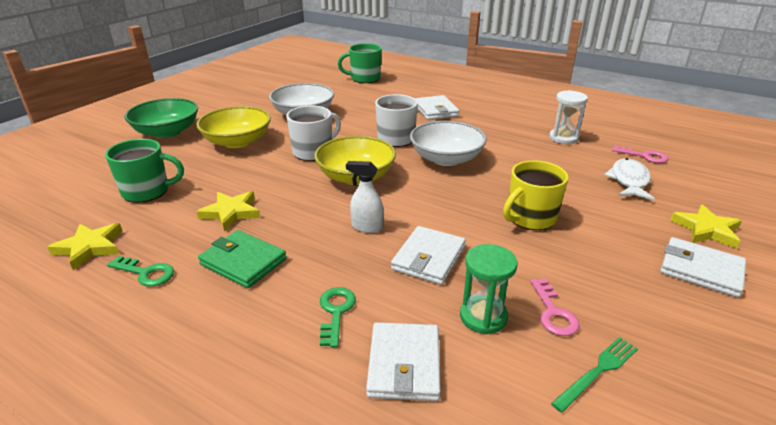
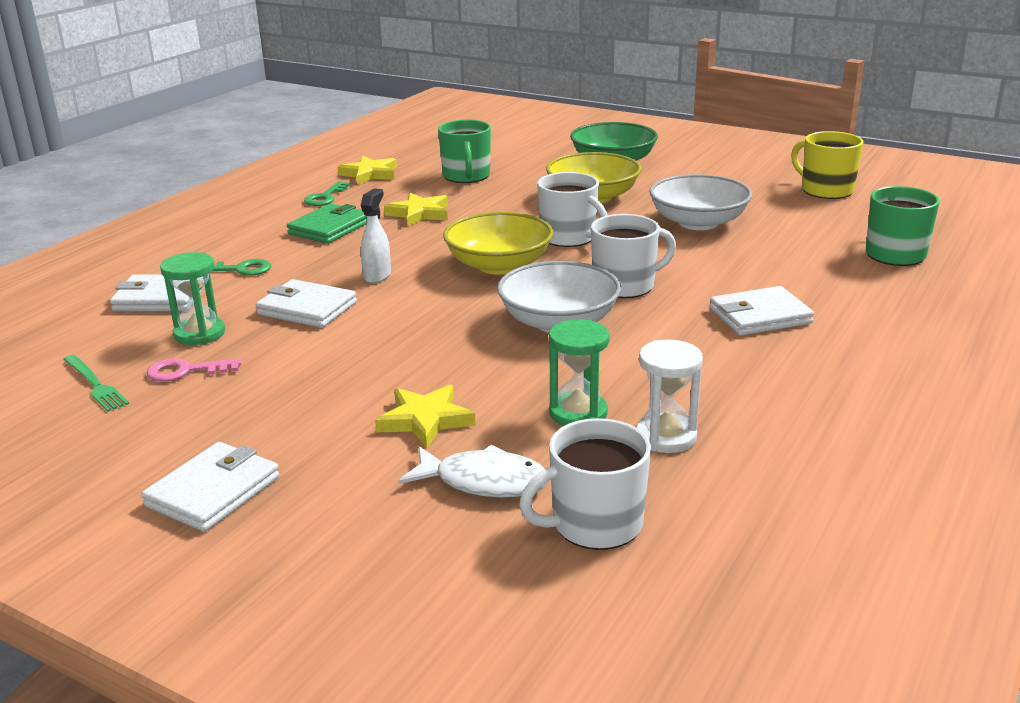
camera: 90 degrees right, 5 degrees down
(530, 218) = (377, 375): yellow mug -> yellow mug (825, 190)
(551, 156) = (578, 413): none -> green hourglass
(644, 156) = (595, 524): pink key -> white mug
(706, 230) = (309, 528): yellow star -> yellow star (425, 420)

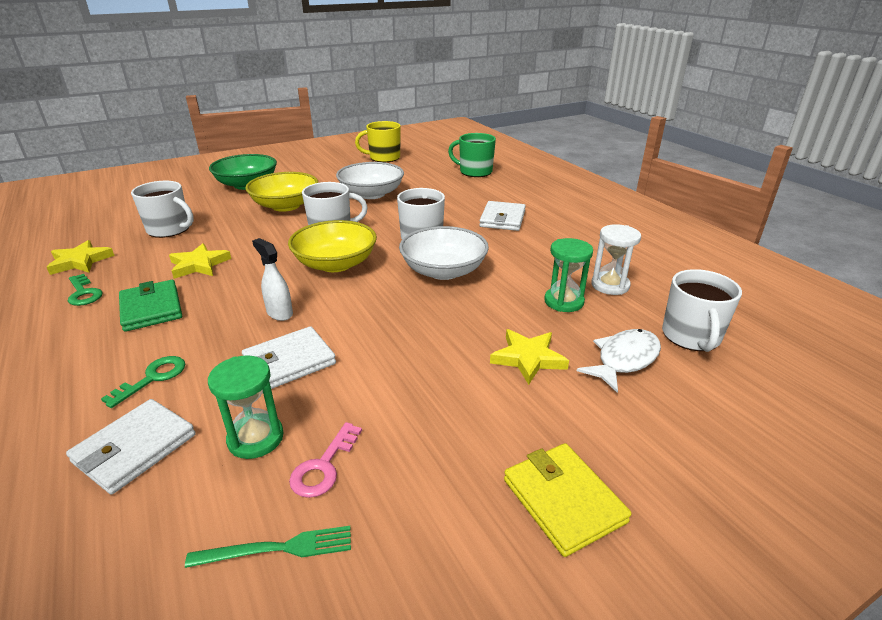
camera: 60 degrees left, 5 degrees up
(213, 491) = (563, 500): white wallet -> yellow wallet
(466, 176) = (170, 229): green mug -> white mug

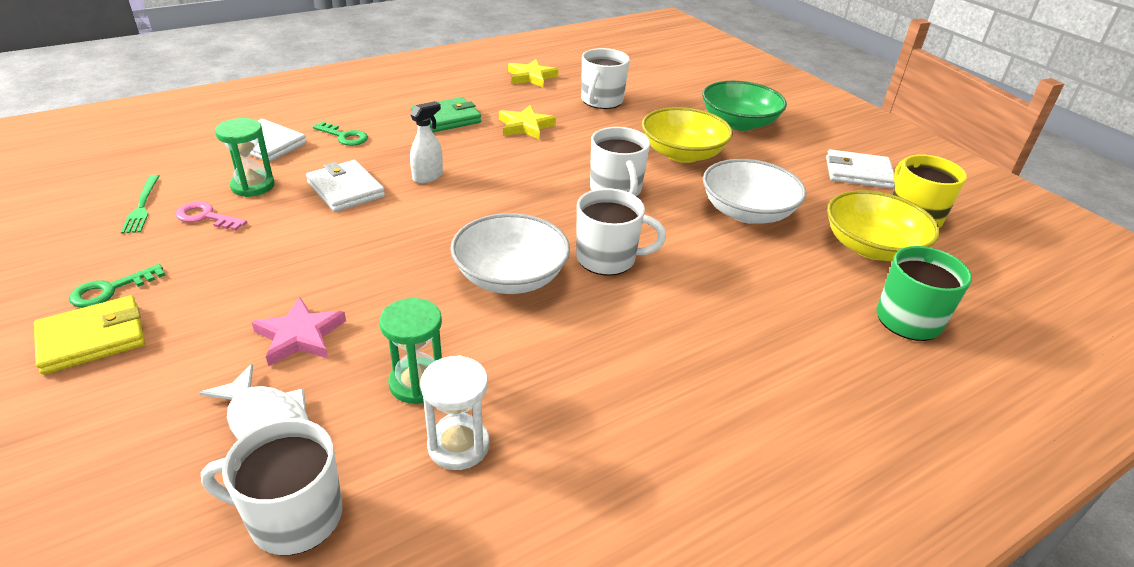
camera: 85 degrees right, 5 degrees up
(84, 293) = (475, 89): green key -> green key (110, 290)
(335, 264) = (529, 199): yellow bowl -> yellow bowl (871, 247)
(502, 219) = (692, 341): white wallet -> white wallet (858, 173)
(528, 358) = (300, 336): yellow star -> pink star

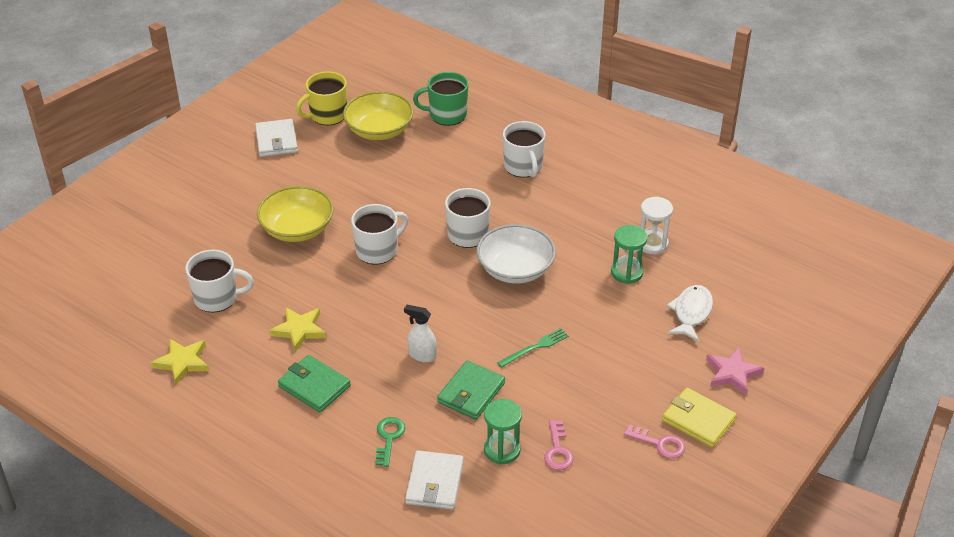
camera: 110 degrees left, 5 degrees up
(110, 290) = (660, 444): green key -> pink key
(142, 206) = (571, 497): green fork -> green fork (535, 347)
(293, 517) = (726, 278): white mug -> white mug (523, 167)
(300, 336) = (629, 333): pink star -> pink star (732, 373)
(345, 190) = (471, 393): white wallet -> green wallet
(739, 123) = (219, 208): green bowl -> none
(747, 212) = (368, 184): white bowl -> none

